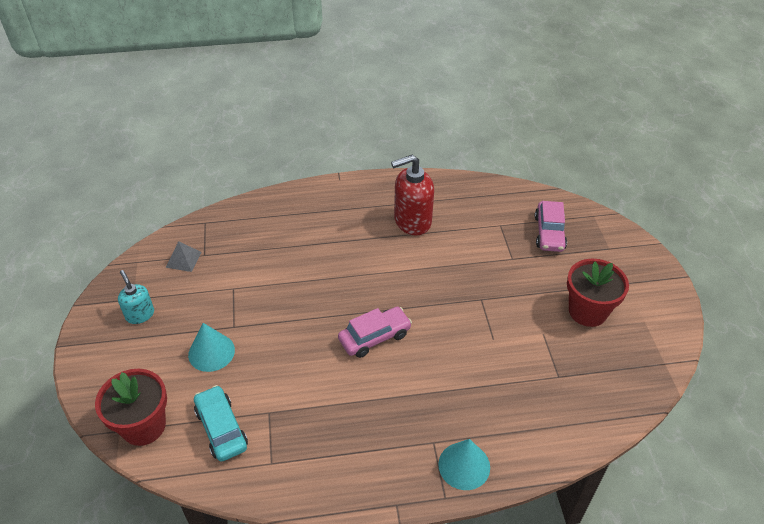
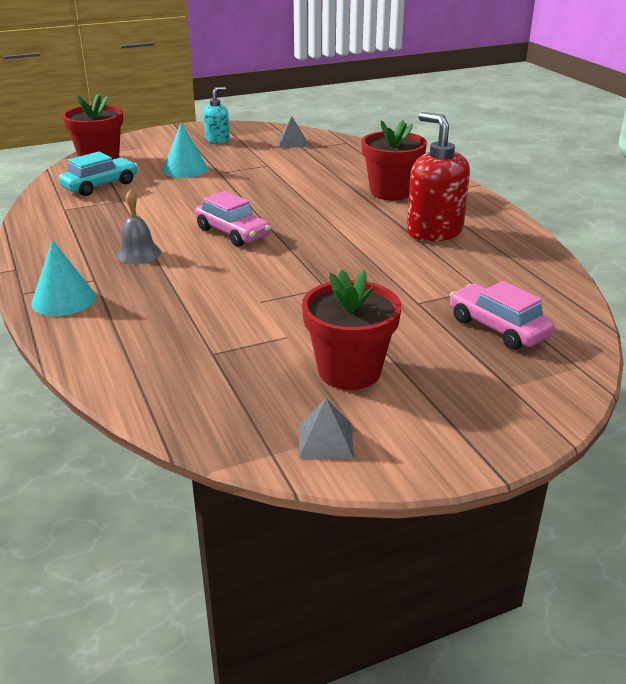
camera: 75 degrees right, 15 degrees down
(332, 224) = (391, 192): none -> red flower pot
(393, 407) = (138, 253): none -> grey bell
(549, 233) = (497, 328): pink car -> pink car turned 60 degrees clockwise
(654, 337) = (325, 440): none -> grey pyramid

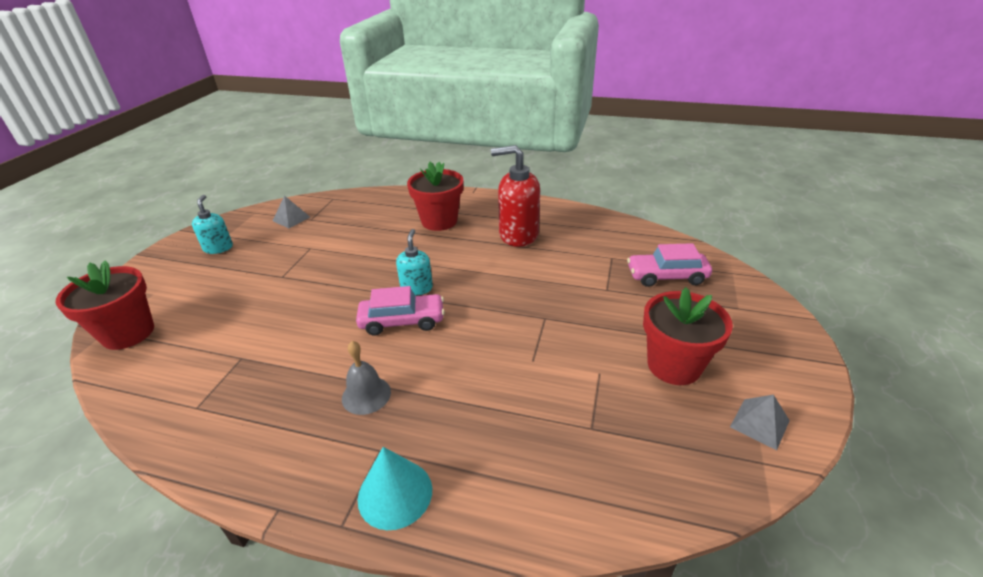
camera: 50 degrees left, 5 degrees up
(100, 185) = (186, 358): turquoise car -> none
(185, 169) = (243, 291): turquoise cone -> none
(281, 221) = (417, 288): none -> turquoise soap dispenser

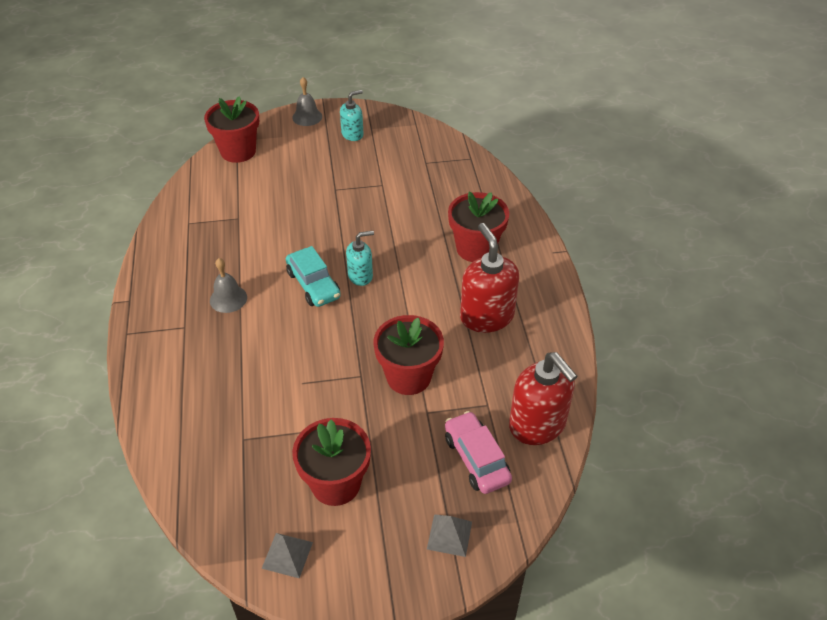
camera: 65 degrees right, 10 degrees up
(149, 270) = (307, 117): none -> grey bell
(291, 219) = (419, 150): grey pyramid -> grey pyramid (449, 535)
(395, 493) = (154, 348): turquoise cone -> none
(402, 321) = (313, 285): pink car -> turquoise car
(561, 289) = (408, 377): none -> red flower pot
(641, 240) = (537, 425): none -> red soap dispenser

